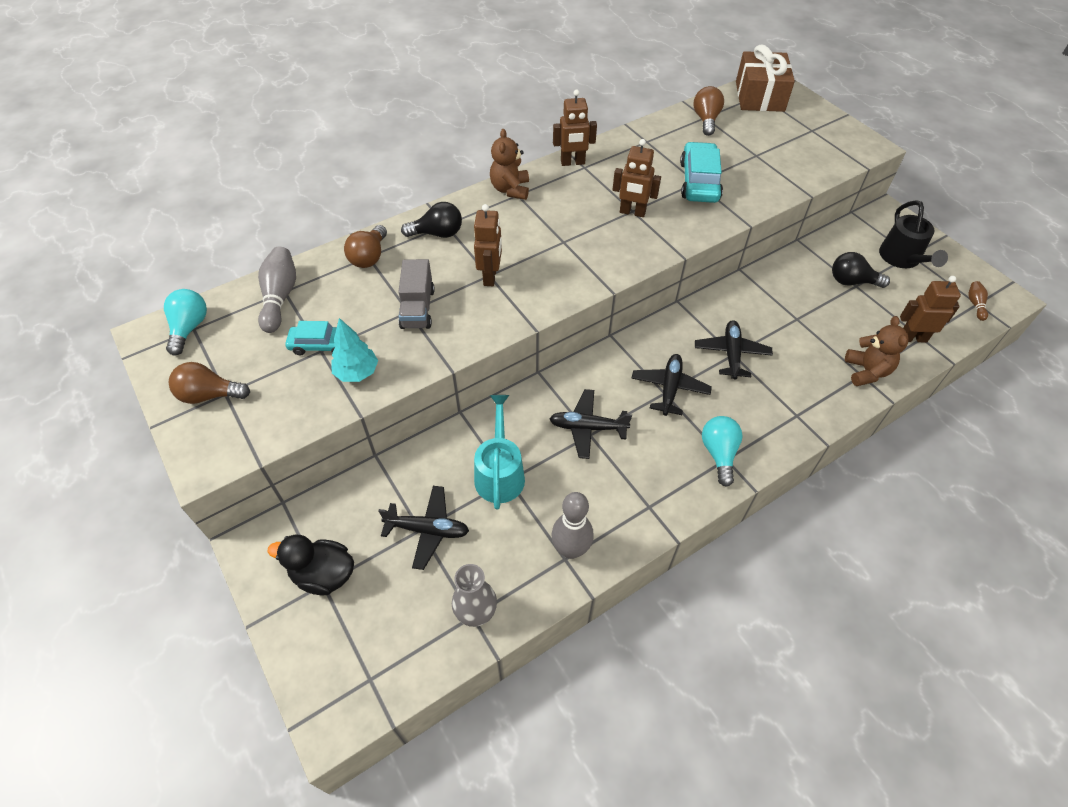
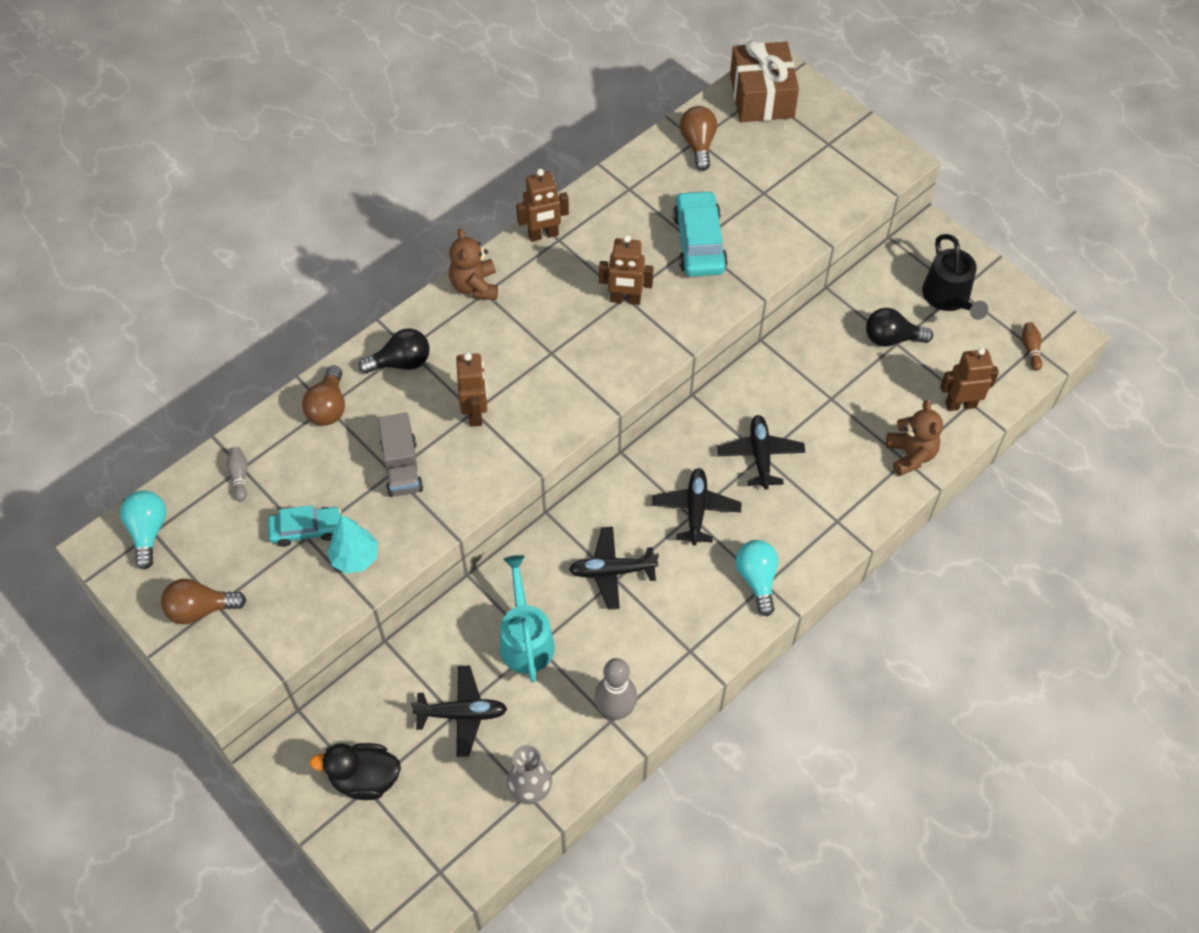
camera: 10 degrees left, 5 degrees up
(280, 297) = (239, 476): grey bowling pin -> grey bowling pin, size x0.51

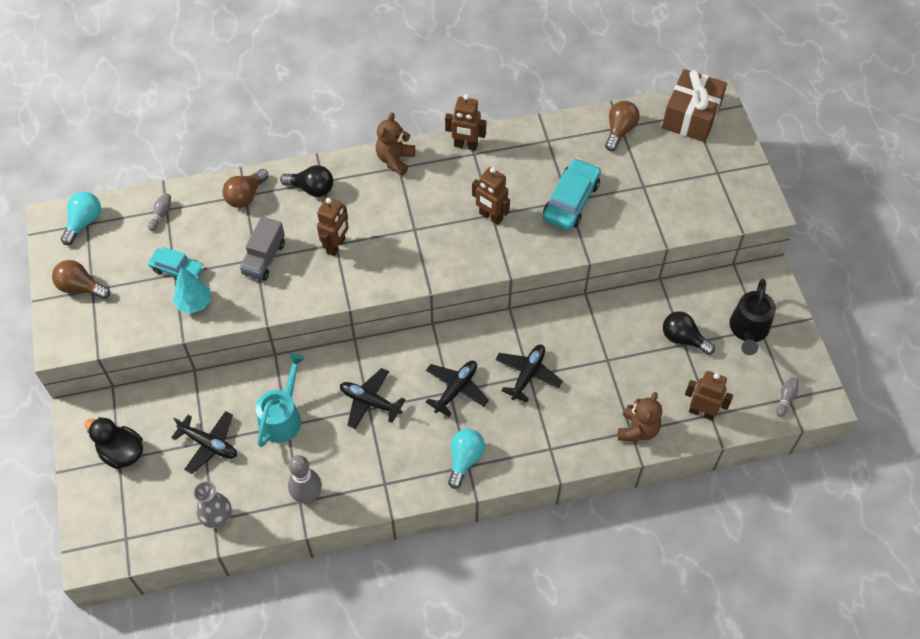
camera: 30 degrees right, 0 degrees up
(1030, 349) = (785, 398): brown bowling pin -> grey bowling pin

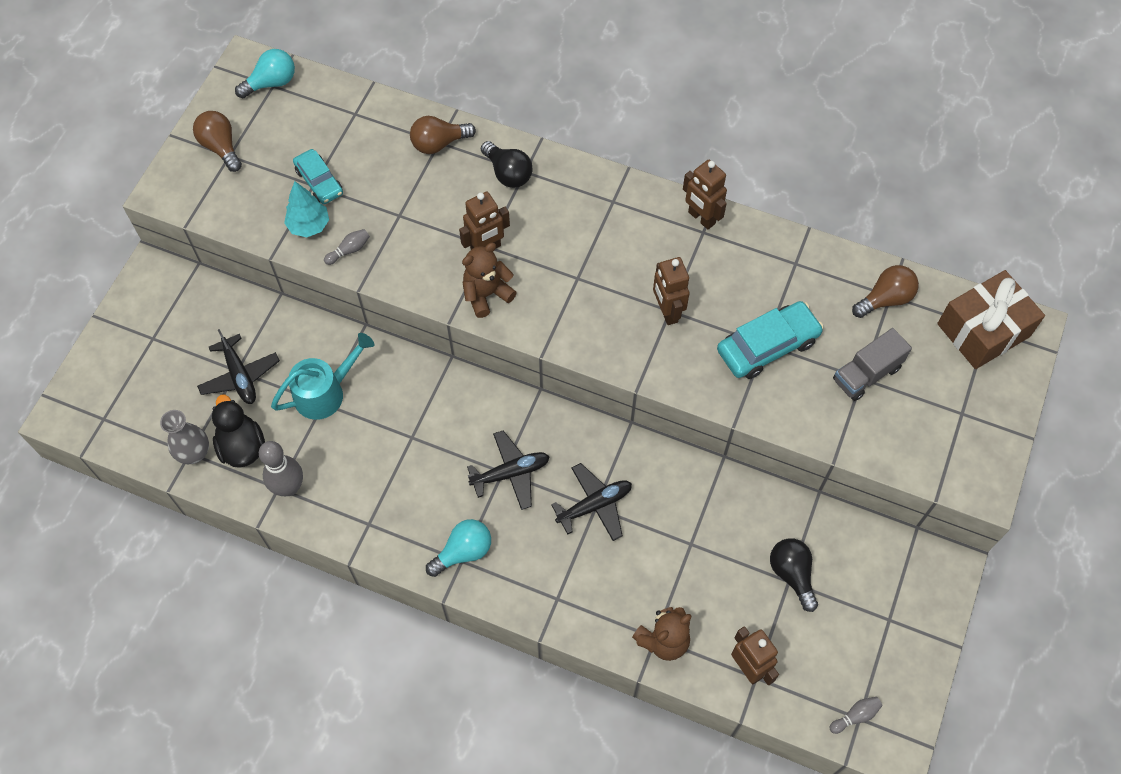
camera: 35 degrees right, 5 degrees up
(122, 452) = (160, 333): black duck -> black duck (242, 446)
(161, 214) = (346, 116): grey bowling pin -> grey bowling pin (349, 250)
(264, 258) = (407, 220): grey truck -> grey truck (866, 374)
(370, 402) = (418, 431): black plane -> none
(395, 160) = (615, 191): brown teddy bear -> brown teddy bear (486, 294)
(748, 330) = (873, 612): black watering can -> none

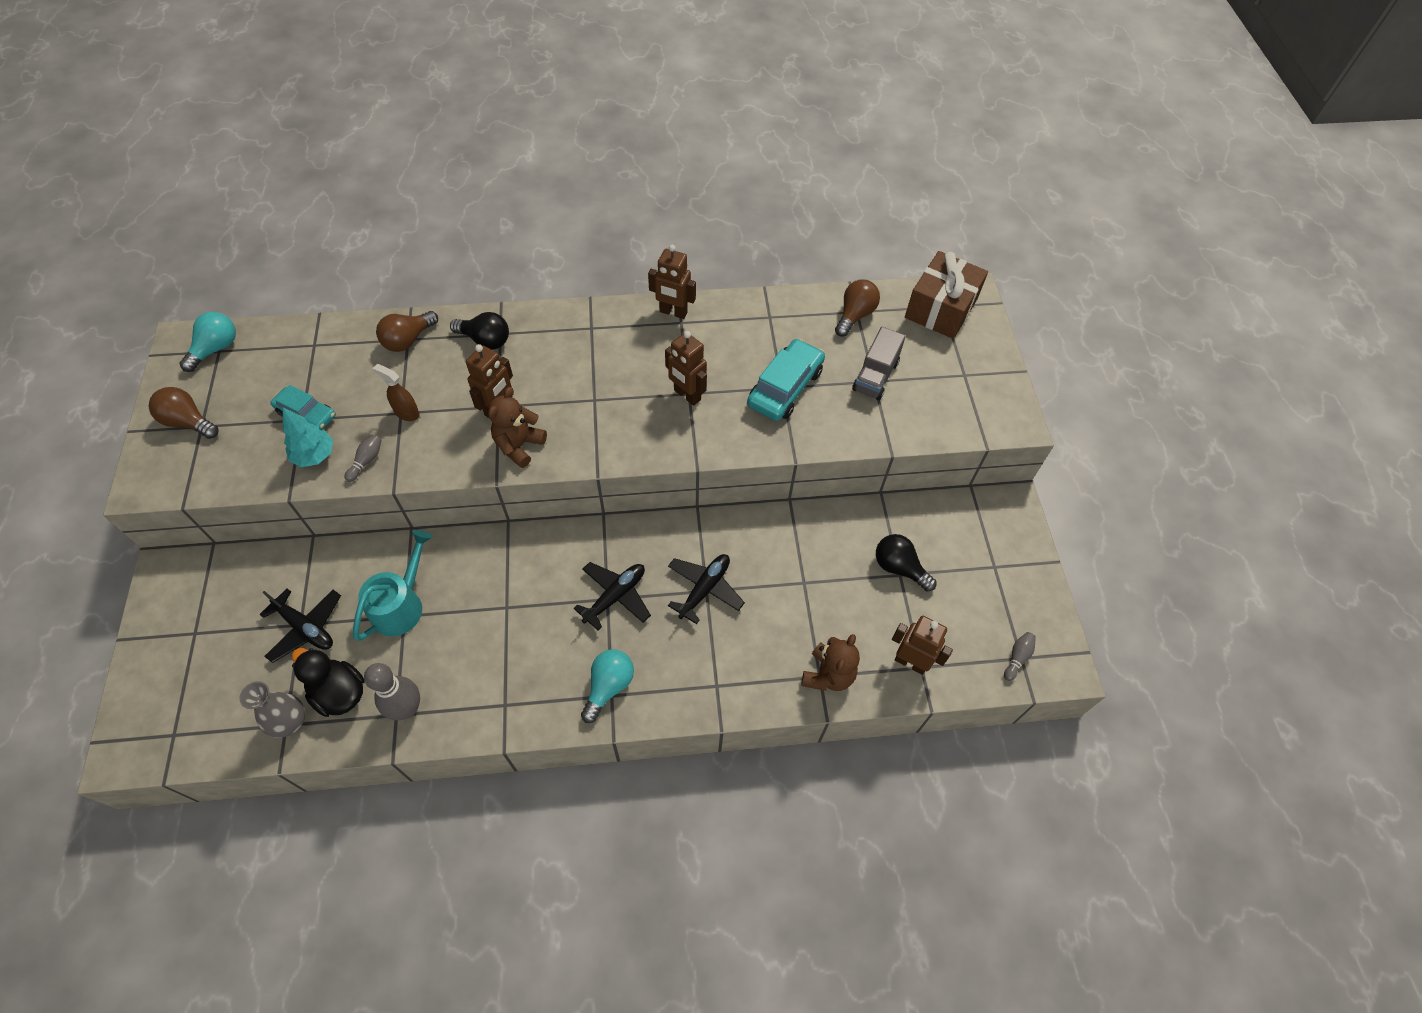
camera: 30 degrees left, 5 degrees down
(404, 218) = (407, 413): none -> brown spray bottle

